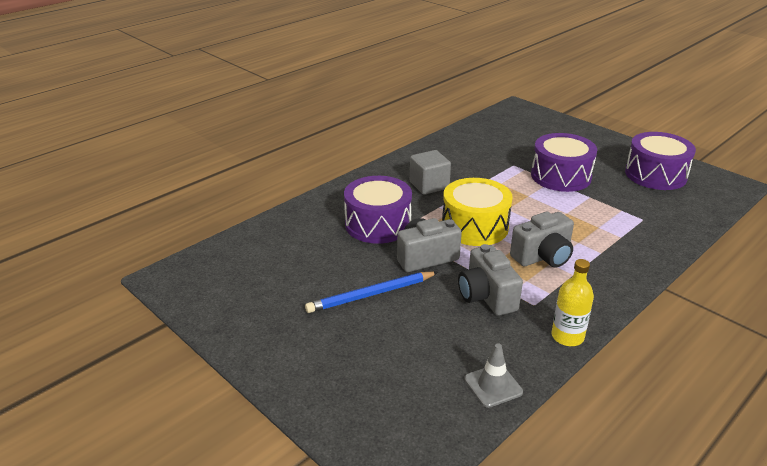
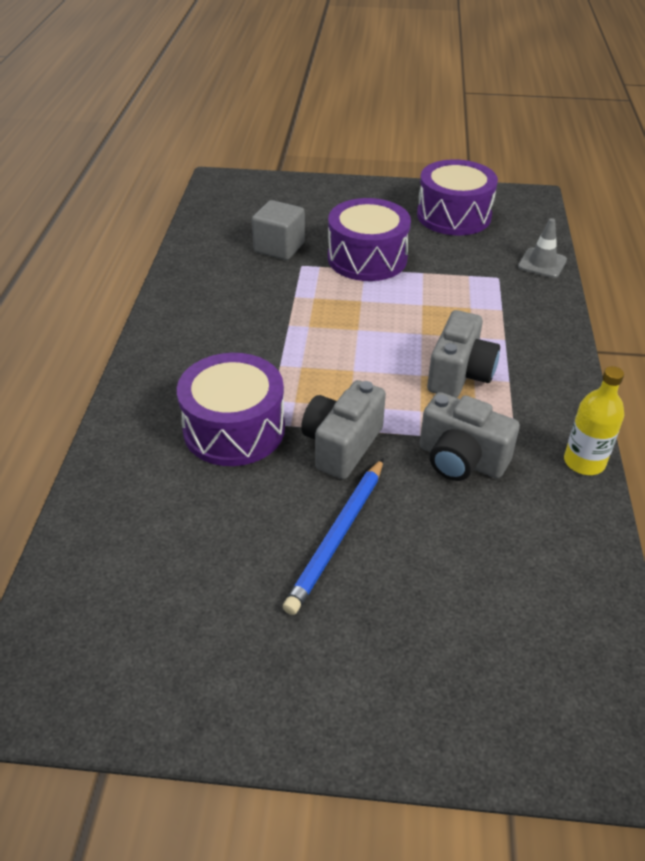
camera: 40 degrees left, 10 degrees up
(429, 185) = (235, 339): grey cube -> grey cube (279, 247)
(475, 226) = (350, 372): yellow drum -> none
(493, 385) = (586, 570): grey traffic cone -> grey traffic cone (542, 263)

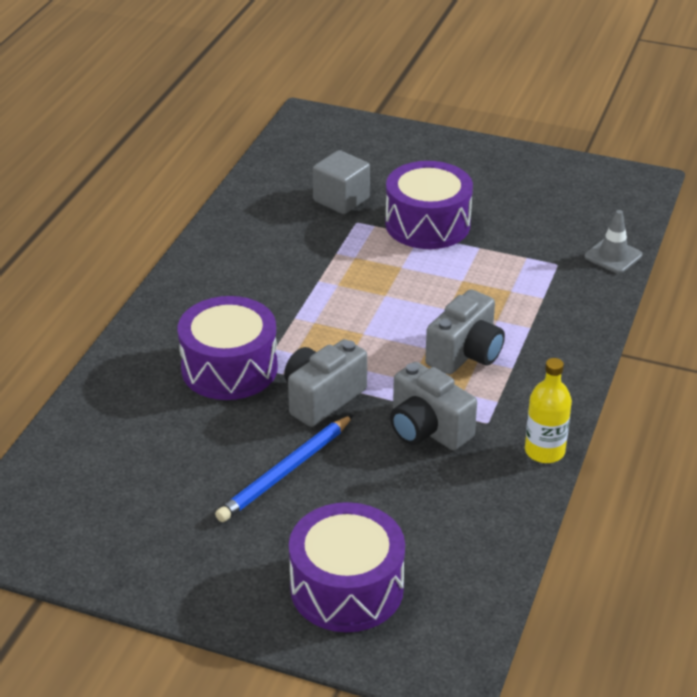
camera: 15 degrees right, 5 degrees down
(454, 216) = (544, 190): purple drum -> purple drum (347, 588)

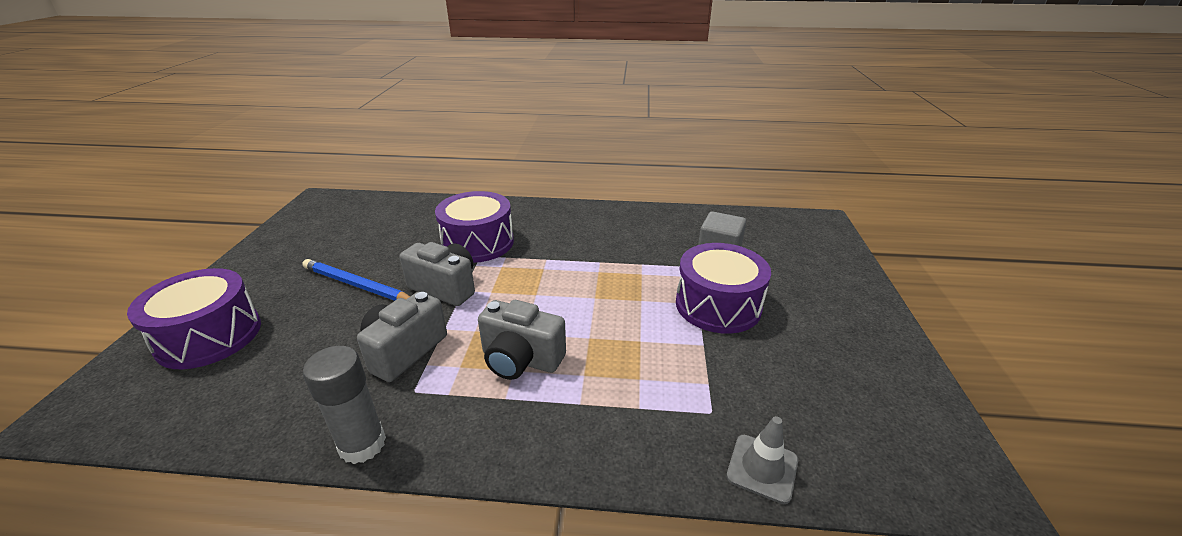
camera: 75 degrees right, 5 degrees down
(544, 451) = (362, 444): yellow bottle -> grey glue stick

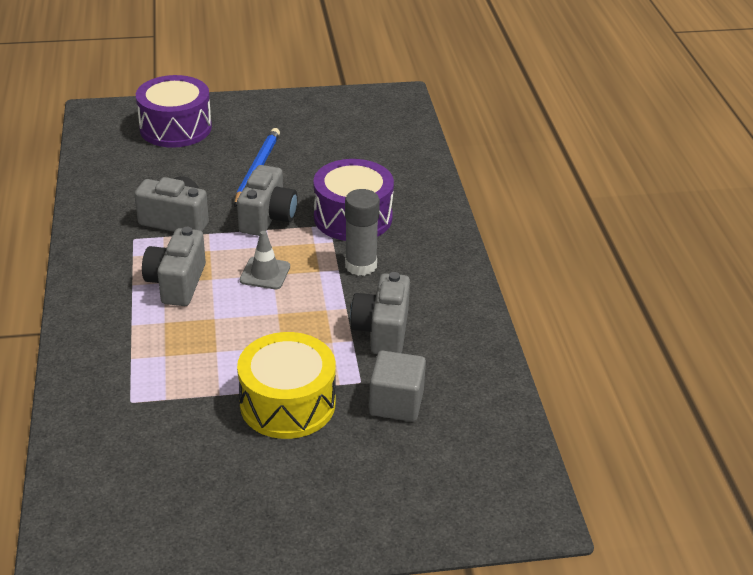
camera: 75 degrees right, 5 degrees up
(362, 444) = (81, 231): grey glue stick -> grey glue stick (360, 265)
(634, 249) = (382, 331): none -> grey camera
(718, 305) = (287, 403): purple drum -> yellow drum
(762, 468) = (74, 431): grey traffic cone -> grey traffic cone (265, 273)

